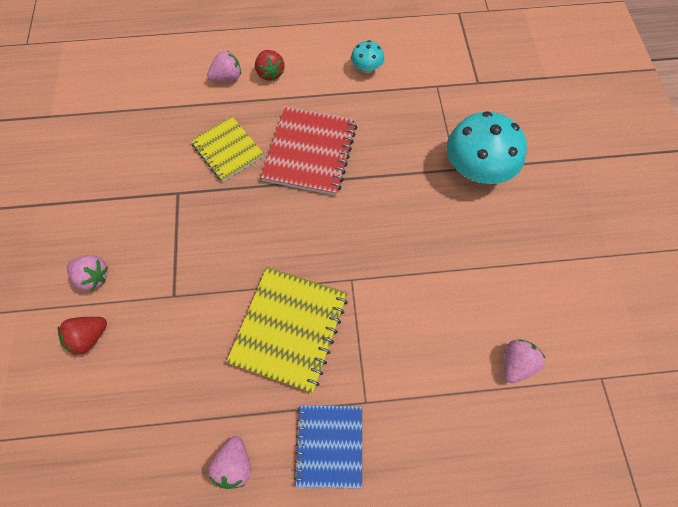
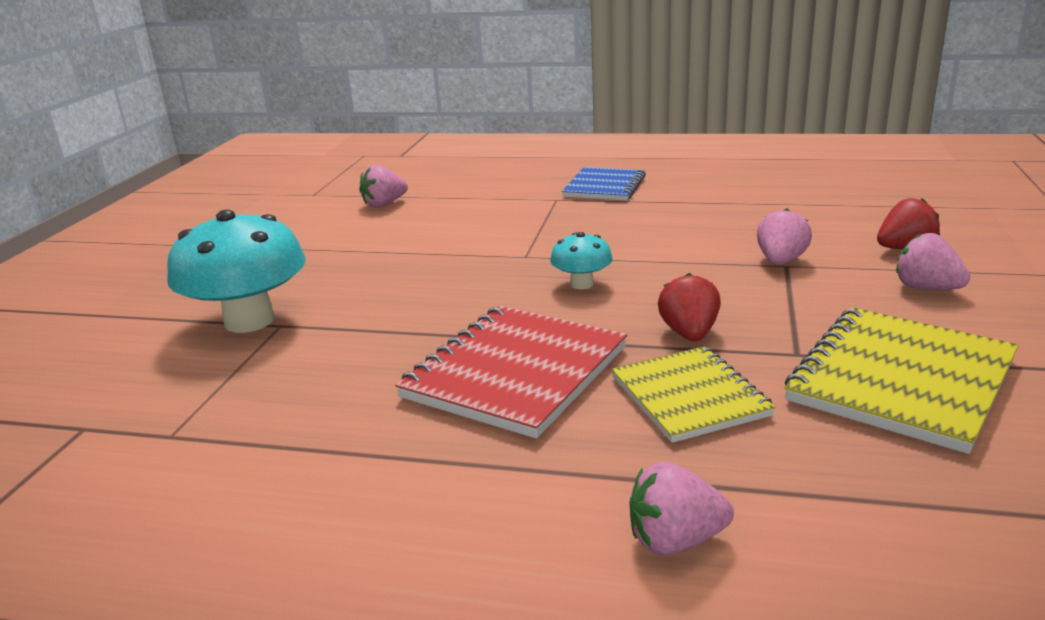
camera: 160 degrees left, 40 degrees down
(234, 464) = (704, 185): pink strawberry -> pink strawberry (780, 261)
(270, 73) = (544, 530): red strawberry -> red strawberry (689, 334)
(289, 329) = (624, 235): yellow notebook -> yellow notebook (901, 380)
(366, 68) = (285, 496): turquoise mushroom -> turquoise mushroom (582, 284)

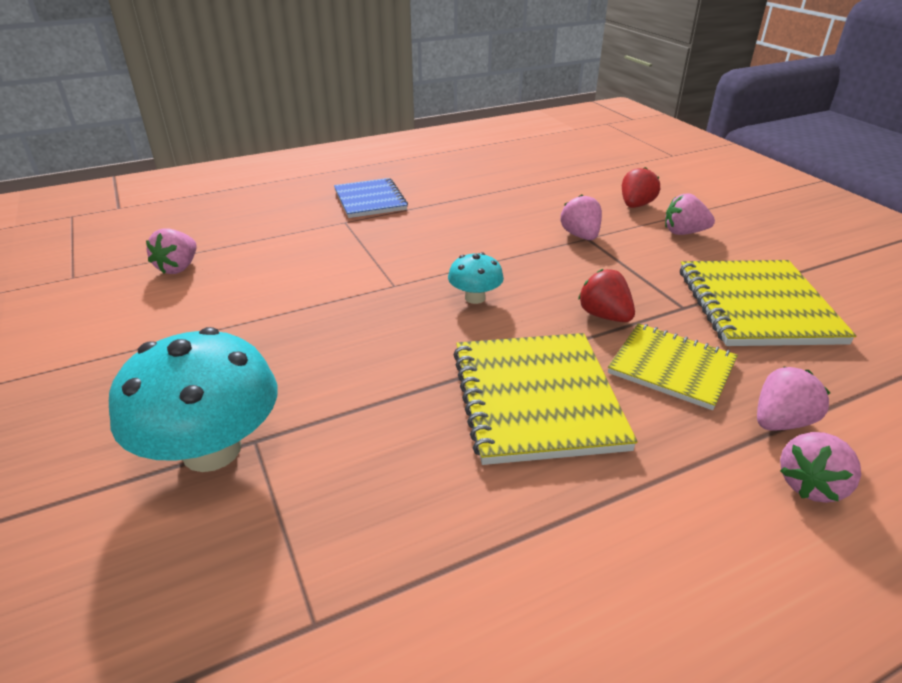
camera: 40 degrees left, 10 degrees up
(516, 373) = (537, 399): red notebook -> yellow notebook
(736, 482) = (780, 422): none -> pink strawberry

